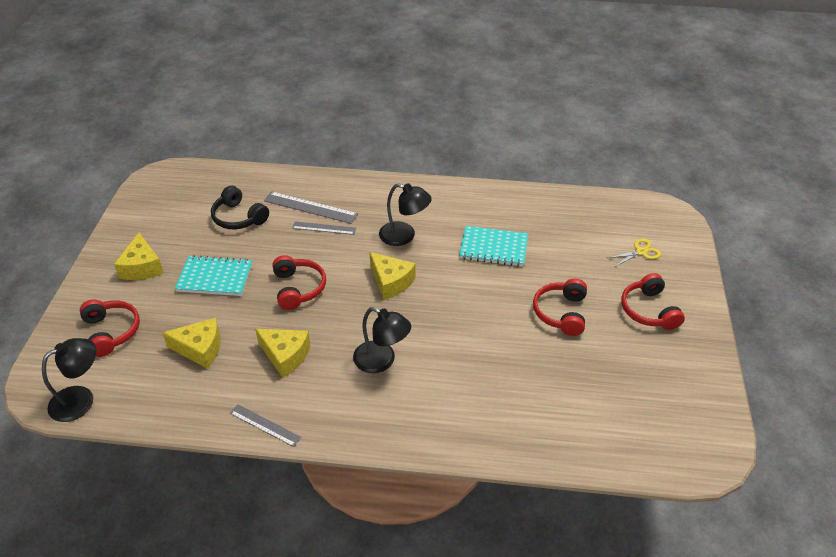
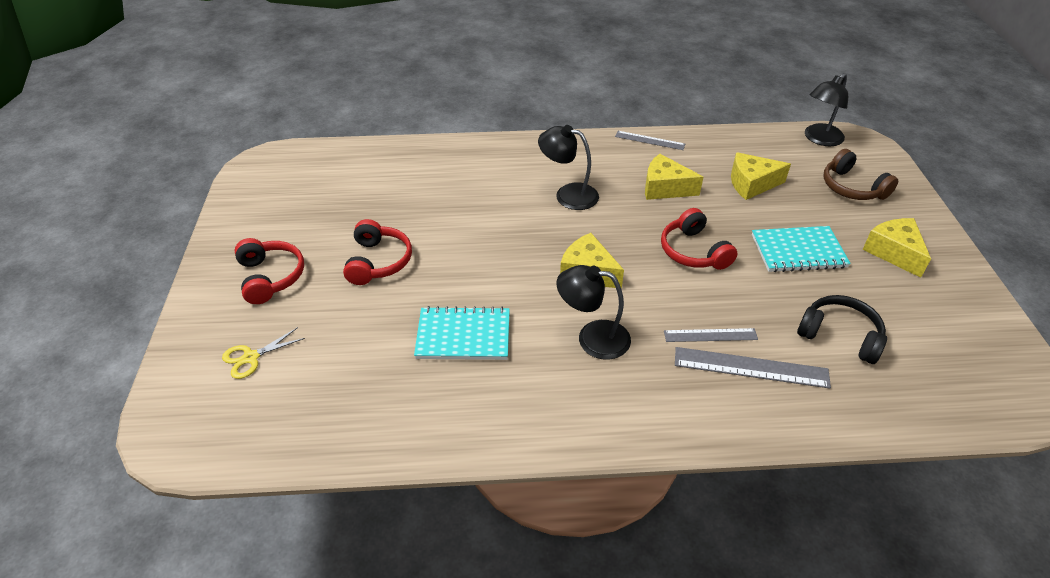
camera: 170 degrees right, 0 degrees up
(111, 332) = (852, 187): red headphones -> brown headphones

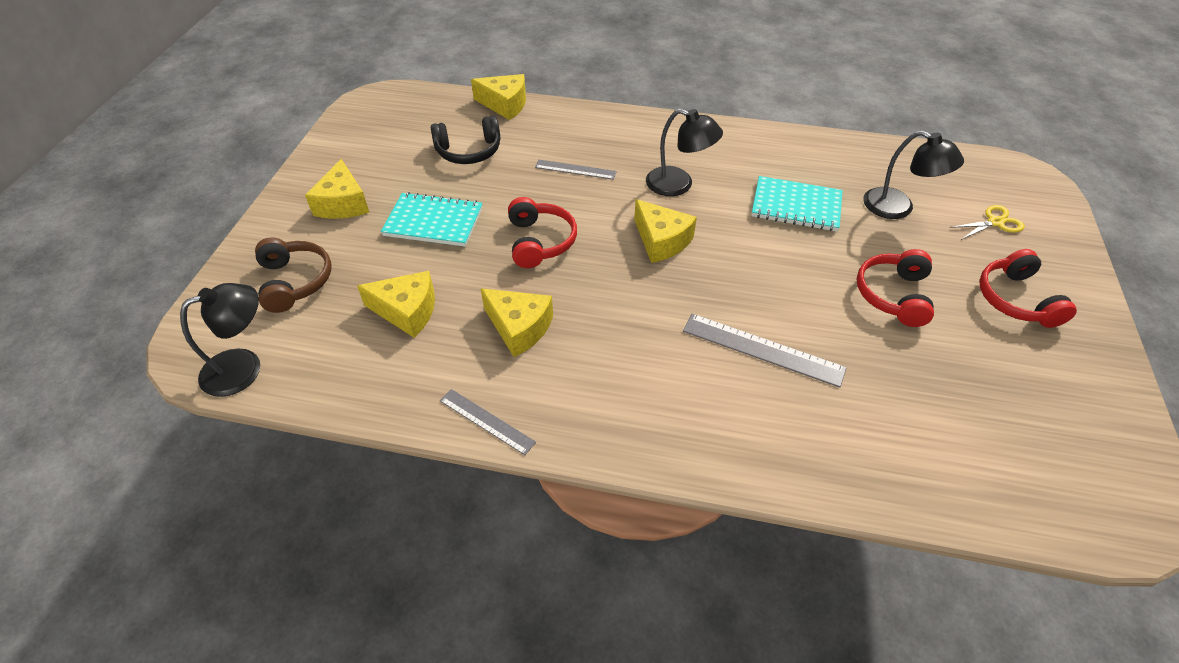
camera: 165 degrees left, 5 degrees up
(568, 194) = (649, 343): black lamp -> black lamp (898, 208)
(751, 367) = (559, 144): grey ruler -> grey ruler (762, 349)
(840, 336) = (469, 151): black headphones -> black headphones turned 60 degrees counterclockwise
(864, 422) = (505, 104): none -> yellow cheese

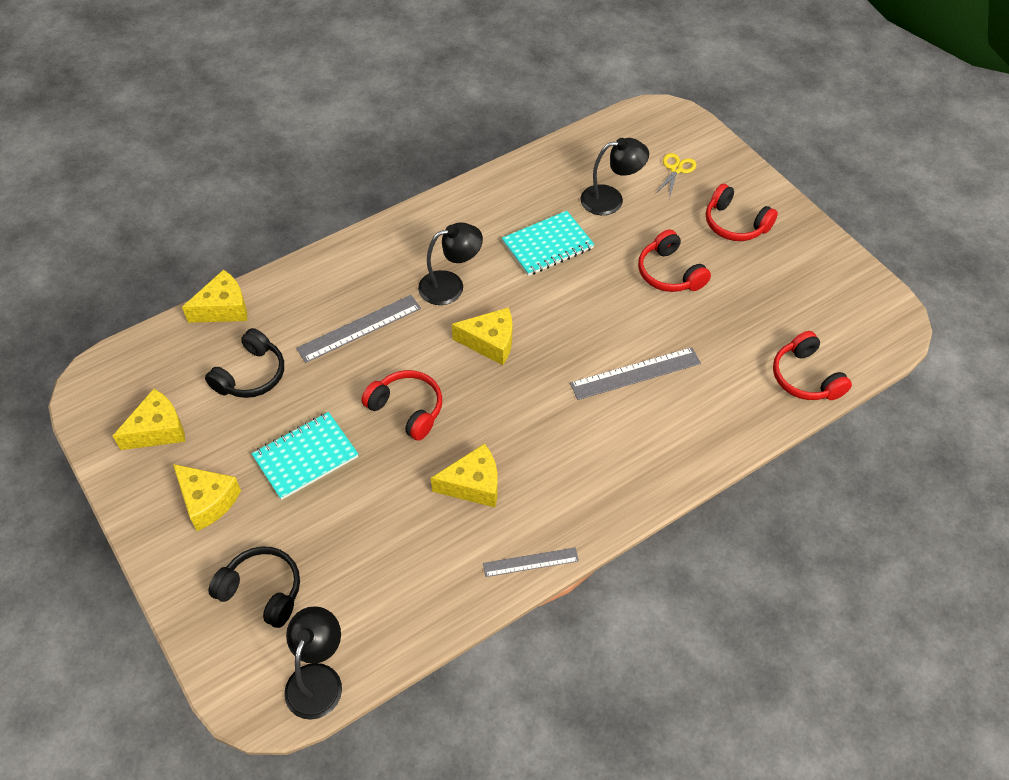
camera: 45 degrees left, 5 degrees up
(295, 281) = (262, 591): brown headphones -> black headphones
(407, 311) = (380, 539): yellow cheese -> yellow cheese (158, 430)
(575, 169) = (359, 328): grey ruler -> grey ruler, size x1.58
(952, 485) = (805, 377): none -> red headphones

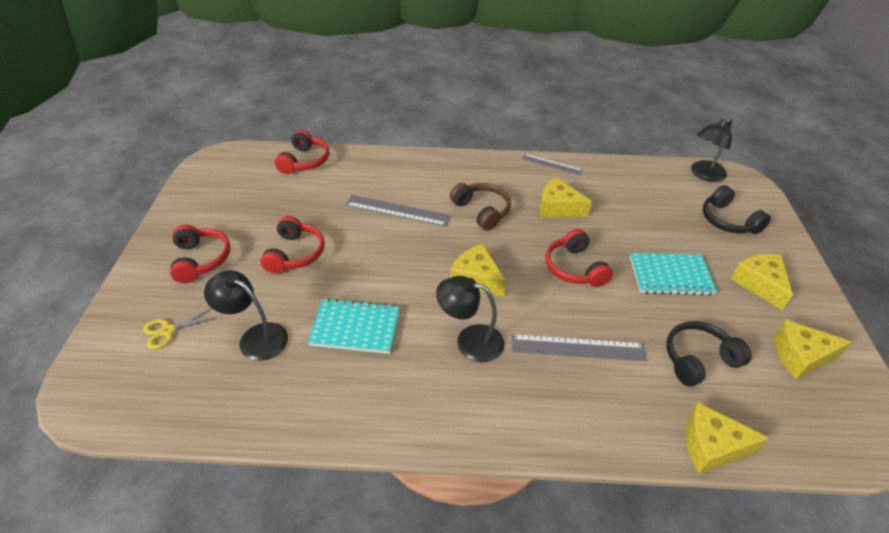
camera: 145 degrees left, 10 degrees down
(551, 427) = (482, 211): none -> brown headphones

